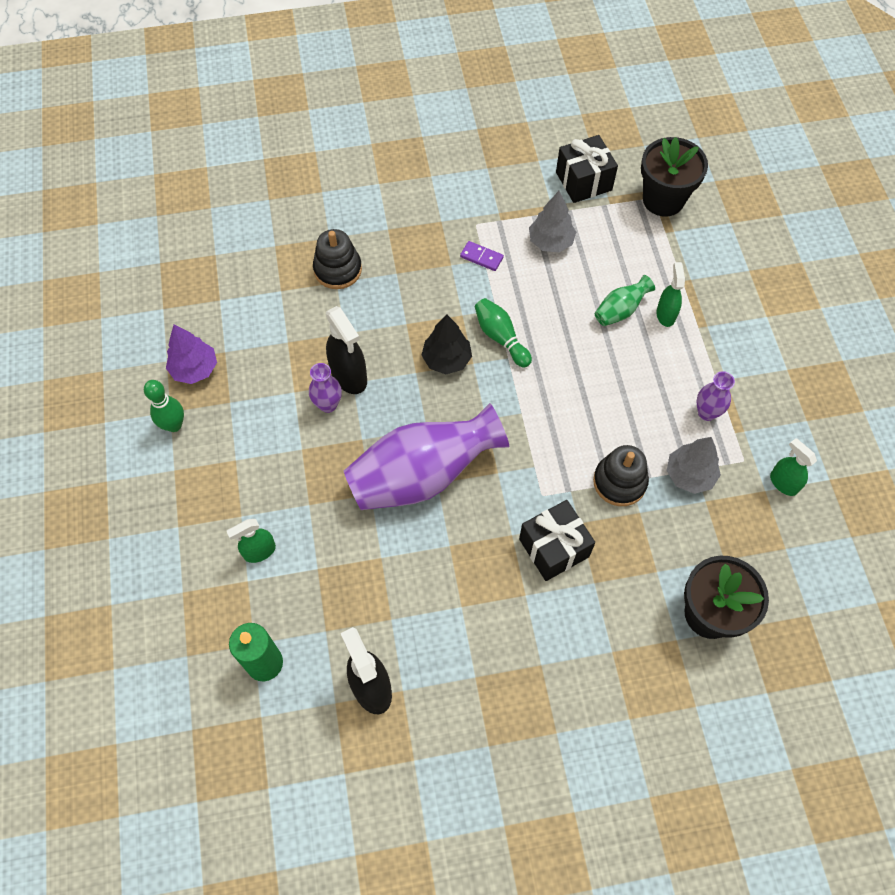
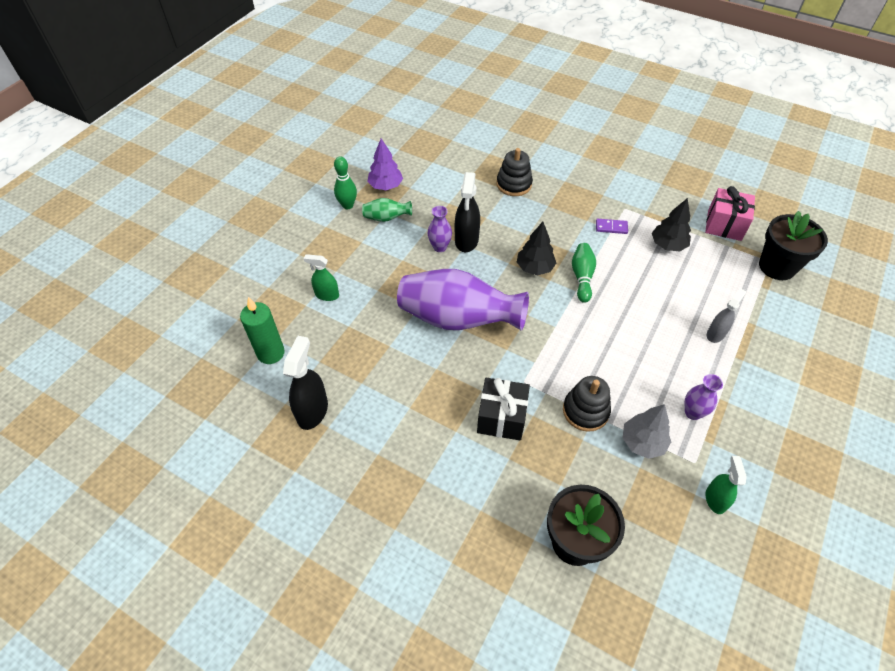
camera: 40 degrees right, 10 degrees down
(481, 257) = (611, 227): purple domino -> purple domino turned 60 degrees counterclockwise
(550, 242) = (668, 245): grey tree -> black tree
(583, 181) = (724, 225): black gift -> pink gift
(620, 310) = (682, 311): green vase -> green vase (386, 218)
(665, 314) = (715, 334): green spray bottle -> grey spray bottle

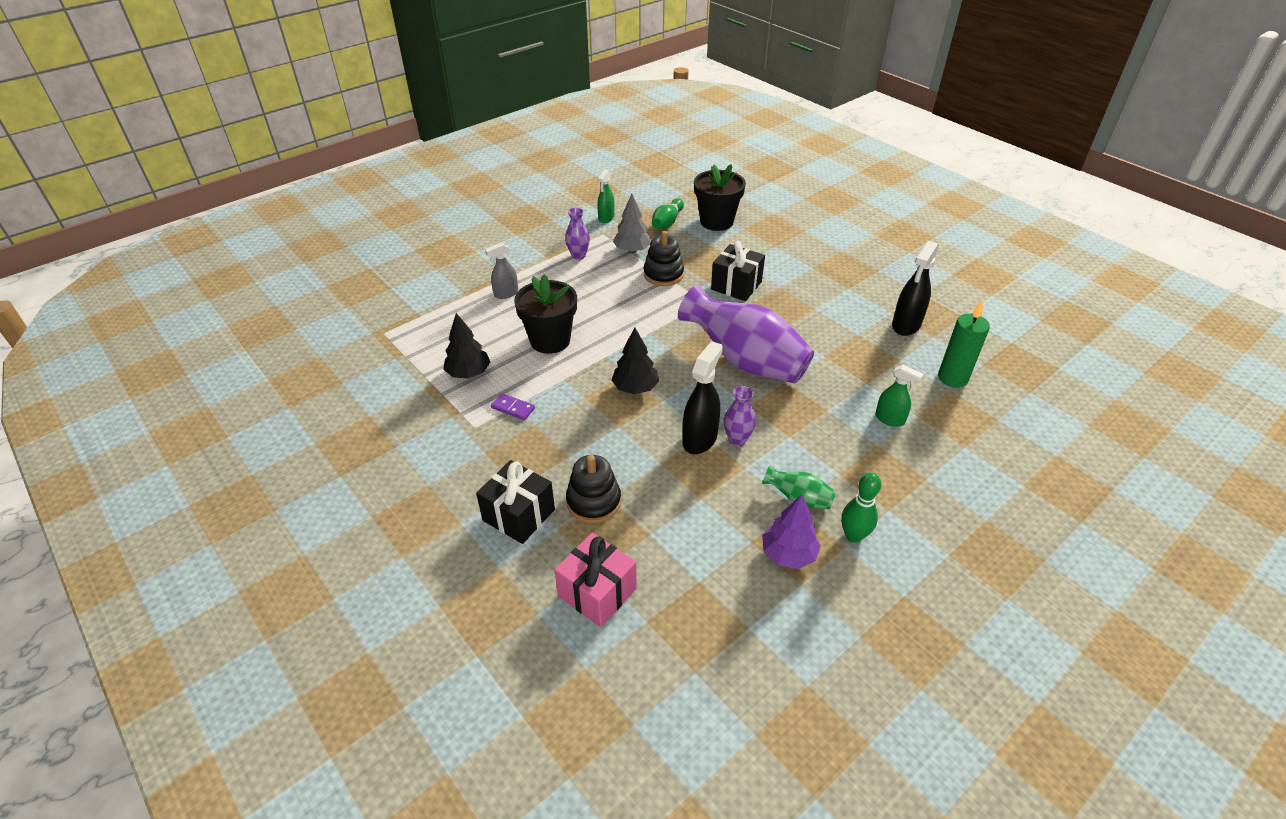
camera: 160 degrees left, 10 degrees down
(552, 167) = (519, 515): none -> black gift
(582, 277) = (590, 366): green bowling pin -> green bowling pin (667, 222)
(724, 225) = (383, 377): pink gift -> pink gift (597, 592)
(777, 266) = (383, 327): black flower pot -> black flower pot (550, 340)

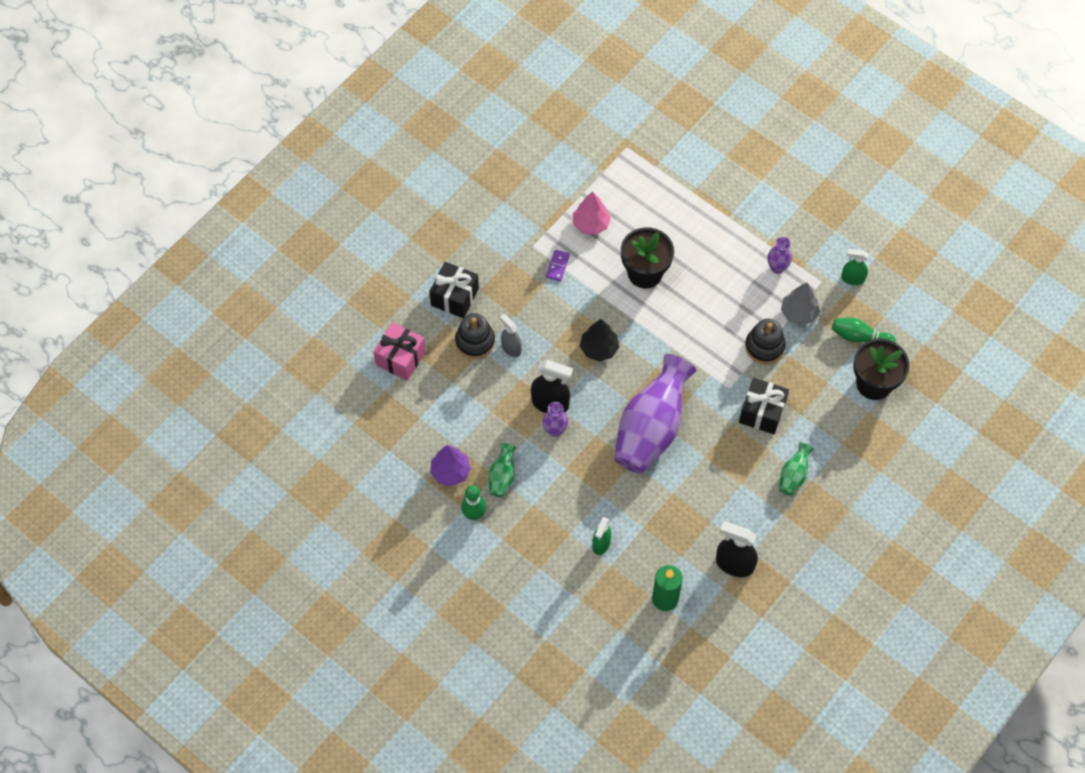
camera: 80 degrees right, 20 degrees up
(468, 373) = (591, 224): black tree -> pink tree
(506, 293) = (702, 222): grey spray bottle -> grey spray bottle (511, 348)
(807, 276) = (793, 475): none -> green vase

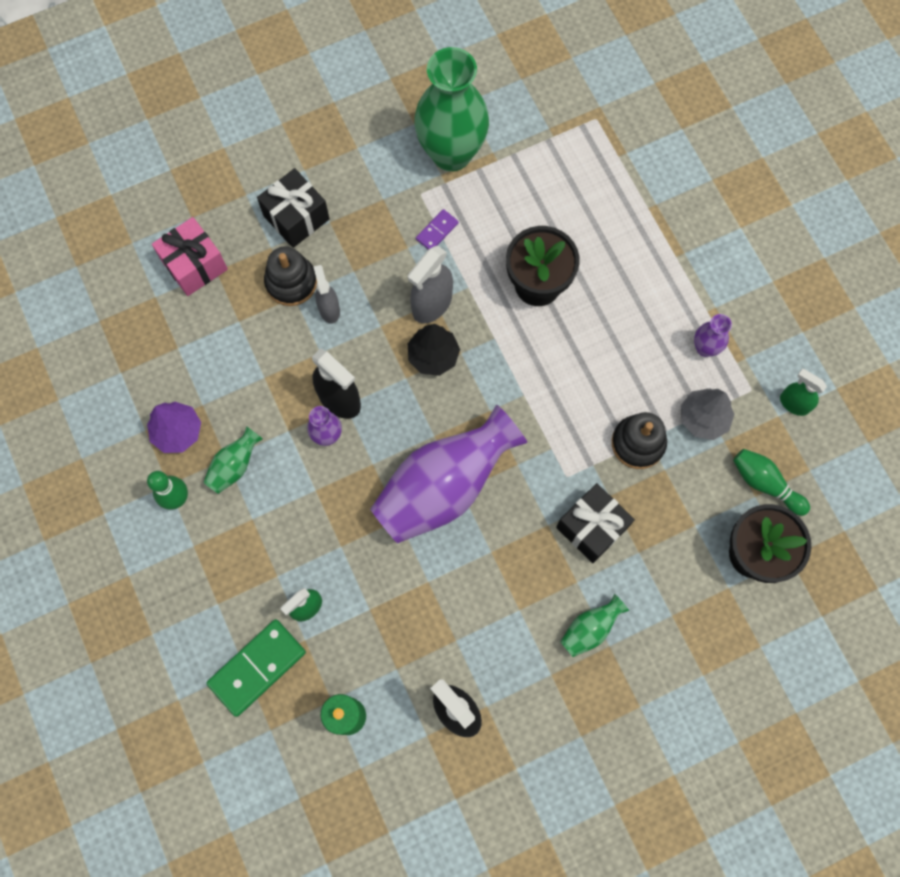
camera: 25 degrees right, 10 degrees up
(540, 210) = (451, 153): none -> green vase
(580, 315) = (432, 304): none -> grey spray bottle
(588, 596) = (257, 667): none -> green domino
(591, 224) = (503, 196): pink tree -> none

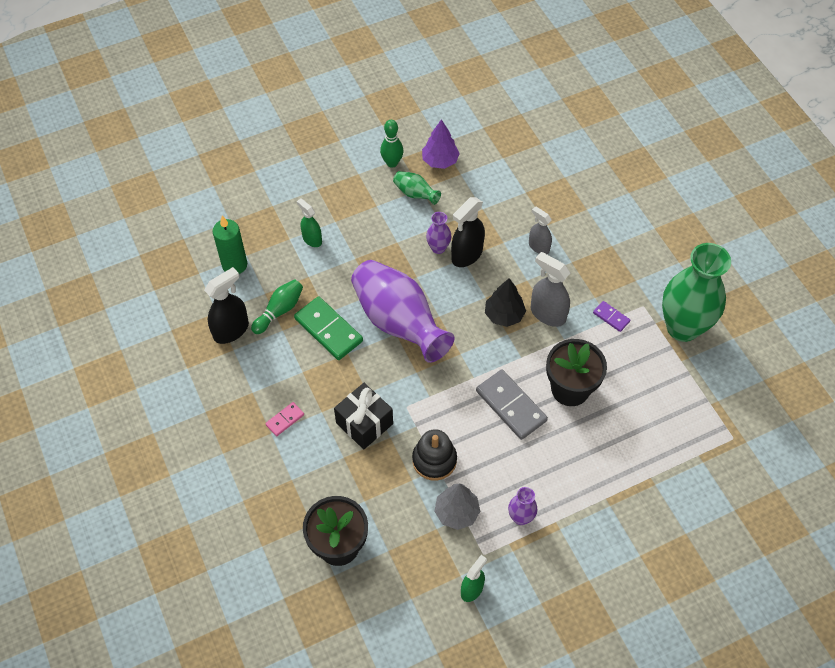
camera: 90 degrees right, 15 degrees down
(194, 265) = (568, 164): pink gift -> none
(257, 667) = (272, 212): green domino -> green domino (328, 330)
(291, 282) = (559, 222): black stacking toy -> none
(296, 217) = (613, 224): black gift -> none
(329, 309) = (538, 247): grey spray bottle -> grey spray bottle turned 120 degrees counterclockwise
(562, 352) = (511, 406): none -> grey domino
(590, 629) = (285, 420): green vase -> pink domino
(765, 484) = (399, 559): green bowling pin -> green bowling pin (279, 311)

